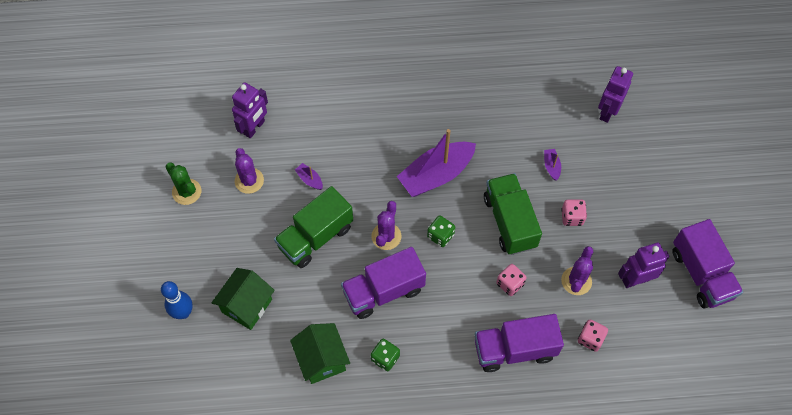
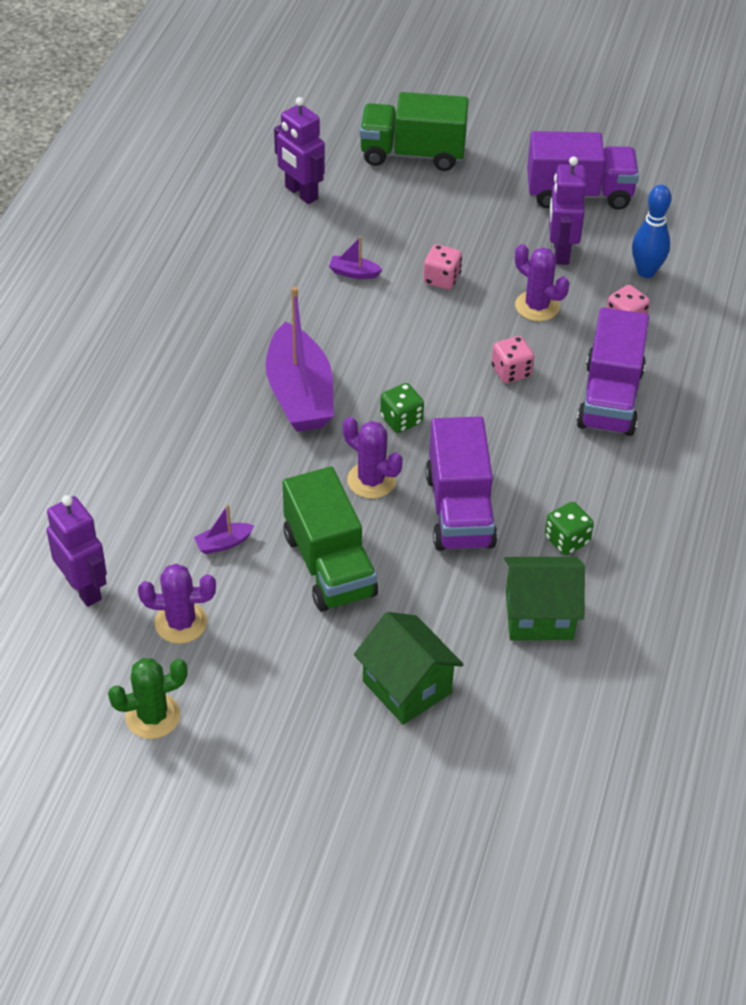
camera: 70 degrees left, 15 degrees down
(183, 313) = (379, 779): blue bowling pin -> blue bowling pin (646, 272)
(509, 222) = (416, 341): green truck -> green truck (412, 154)

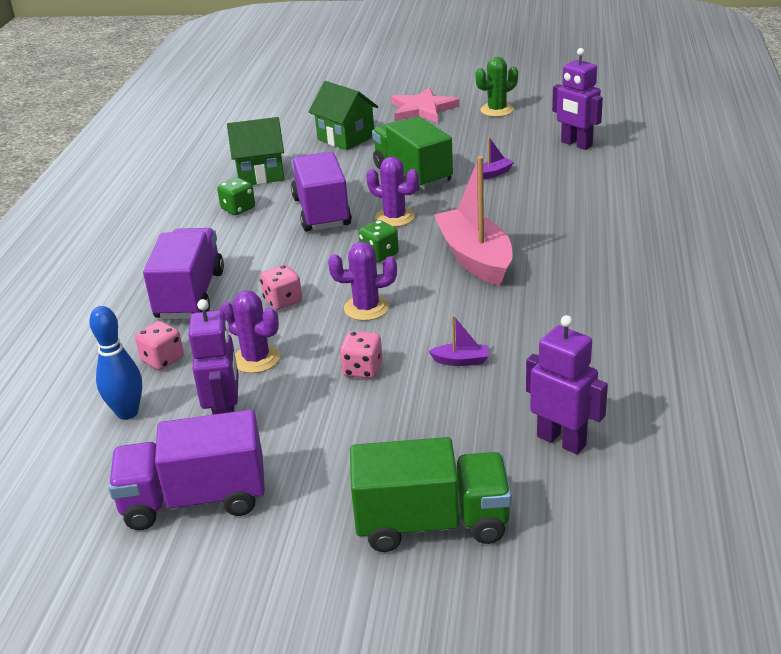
camera: 175 degrees right, 15 degrees down
(181, 623) = (502, 140): purple cactus -> purple cactus (366, 308)
(268, 750) = (422, 109): none -> pink star
(300, 394) = (475, 258): purple boat -> pink boat

